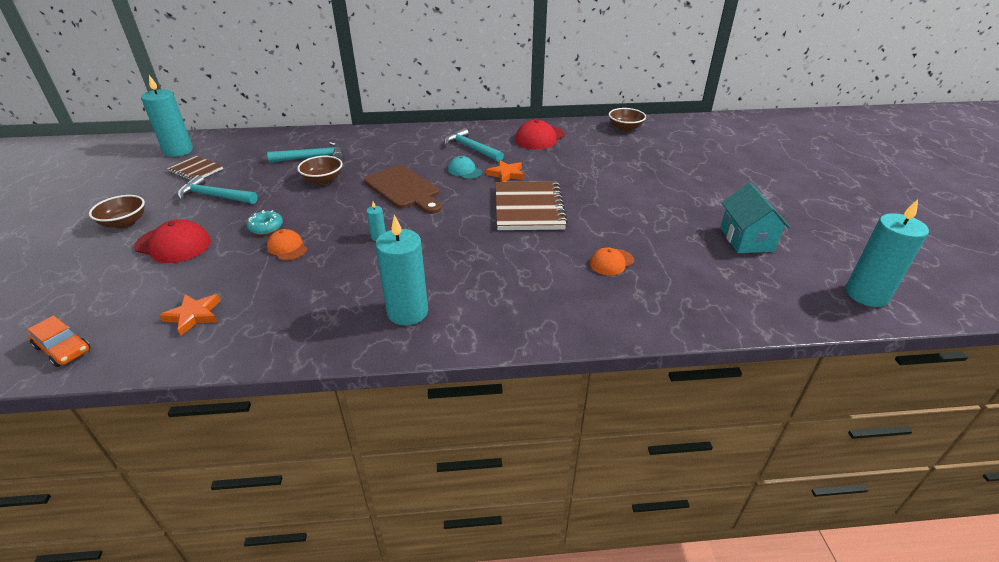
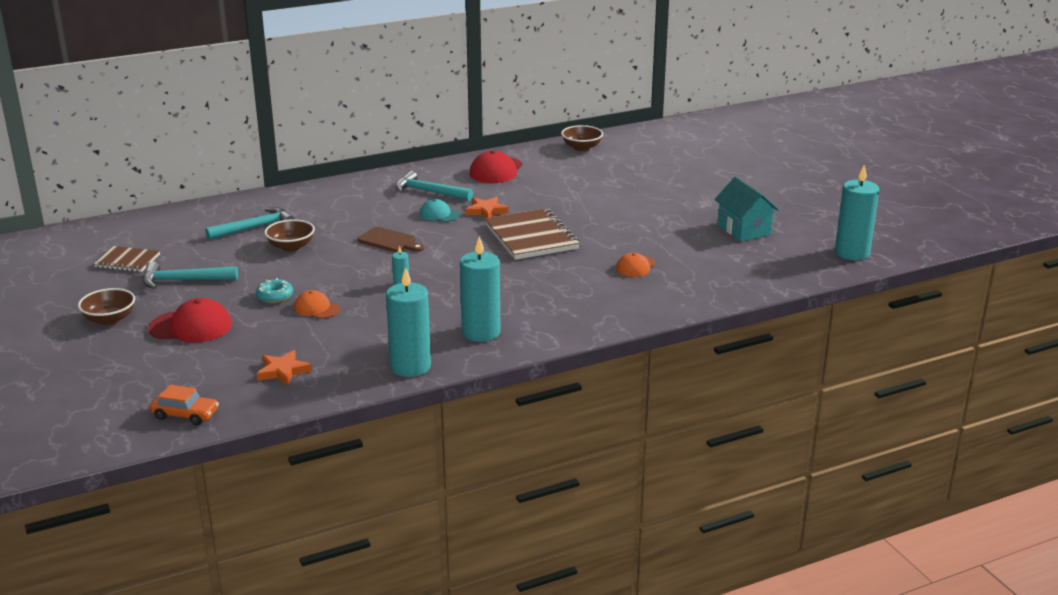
camera: 20 degrees left, 10 degrees down
(178, 151) = (78, 246): turquoise candle -> turquoise candle (410, 367)
(404, 189) = (389, 241): brown cutting board -> brown cutting board, size x0.64

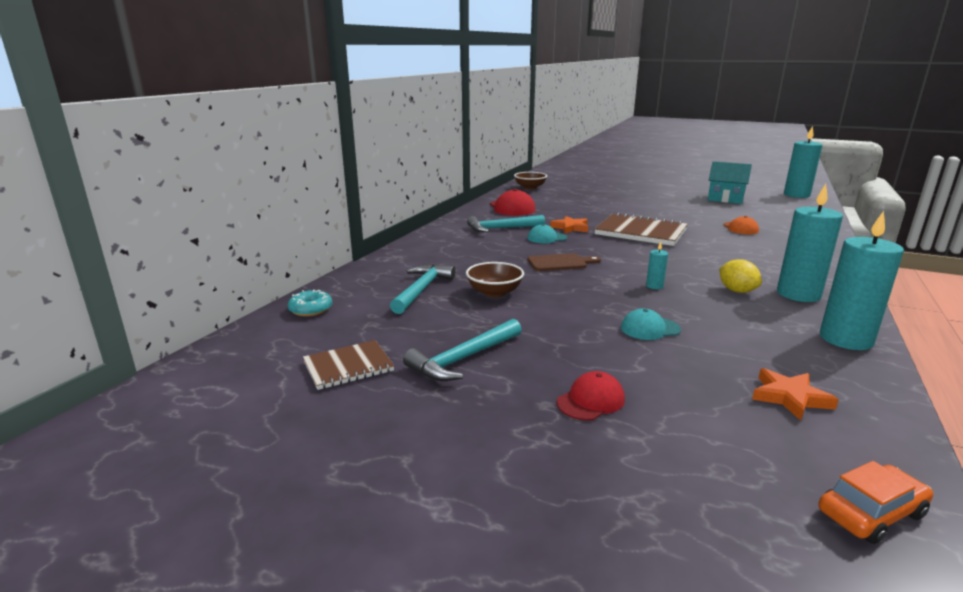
camera: 40 degrees left, 5 degrees down
(109, 319) = (479, 442): brown bowl -> none
(191, 326) = (591, 400): red cap -> red cap, size x0.61
(275, 296) = (589, 335): turquoise donut -> turquoise donut (311, 309)
(317, 308) = (650, 329): orange cap -> turquoise cap
(446, 311) = (737, 291): none -> yellow lemon

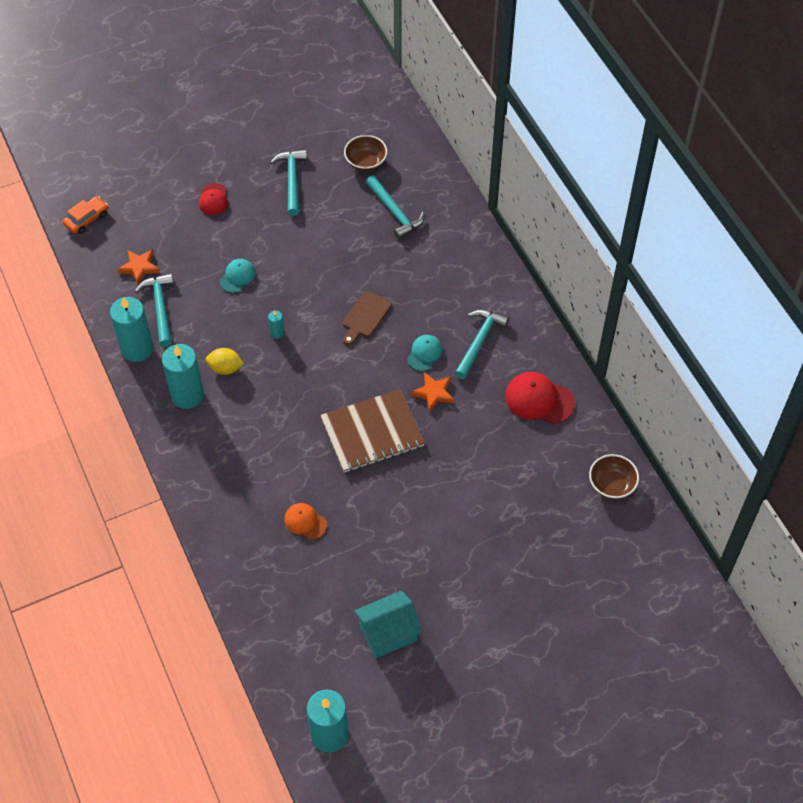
camera: 130 degrees right, 35 degrees up
(311, 309) = (415, 150): turquoise donut -> none
(348, 367) = (329, 137): brown notebook -> none
(494, 292) = (354, 244): brown bowl -> brown bowl (366, 162)
(784, 352) = (160, 308): none -> turquoise hammer
(870, 513) = (86, 219): orange car -> orange car turned 150 degrees counterclockwise

